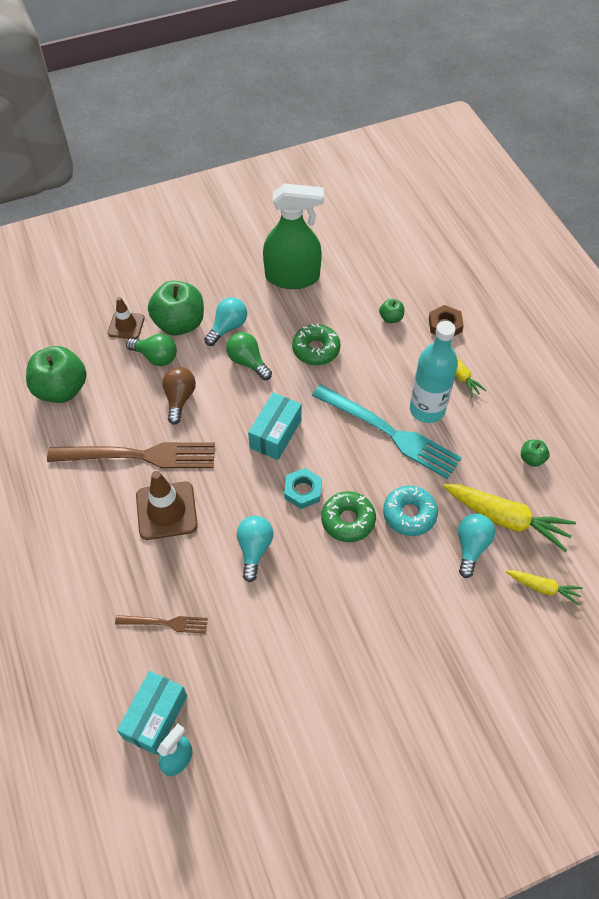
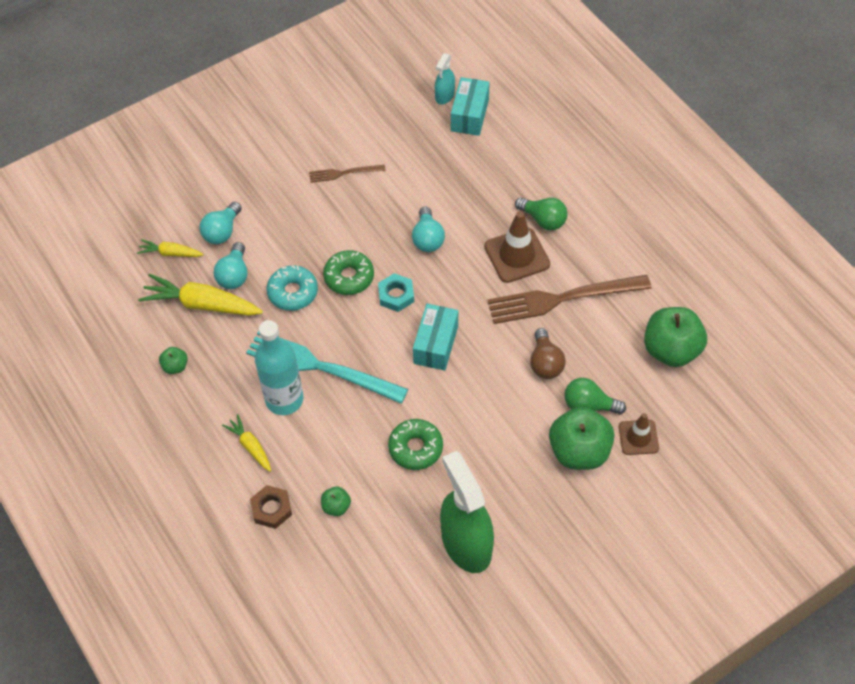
camera: 170 degrees right, 0 degrees up
(165, 623) = (485, 173): brown fork -> brown fork (343, 173)
(228, 327) = (522, 457): turquoise light bulb -> turquoise light bulb (222, 231)
(248, 362) = (487, 418): green light bulb -> green light bulb (543, 220)
(292, 277) = (466, 543): green spray bottle -> green spray bottle turned 75 degrees clockwise

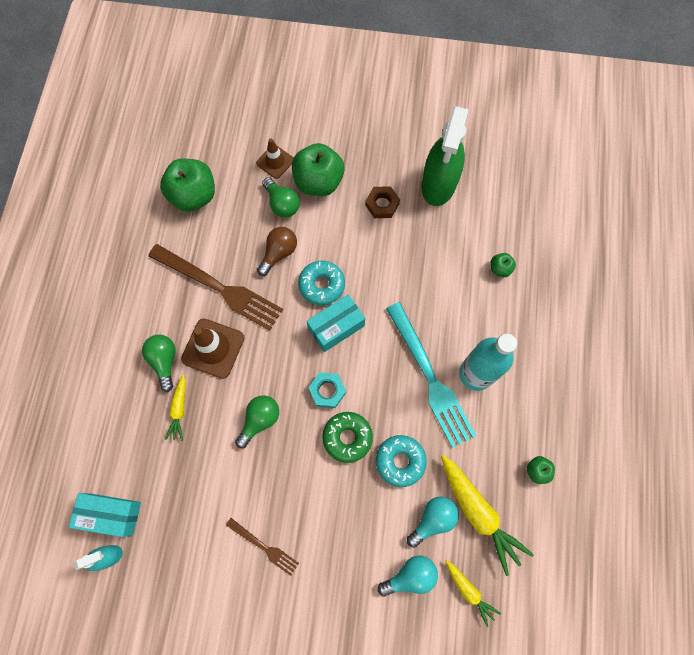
camera: 140 degrees left, 15 degrees up
(250, 446) = (526, 357): yellow carrot -> yellow carrot (179, 409)
(271, 509) = (544, 301): brown nut -> brown nut (382, 204)
(415, 448) = (416, 266): green donut -> none
(427, 238) = (260, 420): turquoise light bulb -> green light bulb
(470, 115) = (111, 514): turquoise box -> turquoise box turned 45 degrees clockwise
(481, 366) = (321, 285): none -> turquoise donut

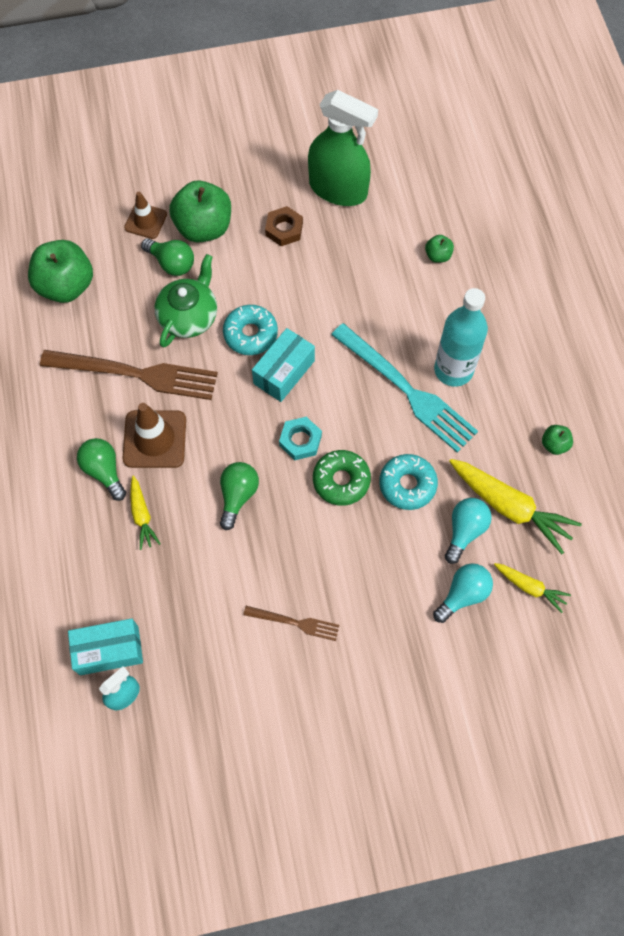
camera: 20 degrees left, 5 degrees down
(279, 253) = (189, 316): brown light bulb -> green teapot
(439, 184) = (338, 189): green spray bottle -> green spray bottle turned 60 degrees counterclockwise

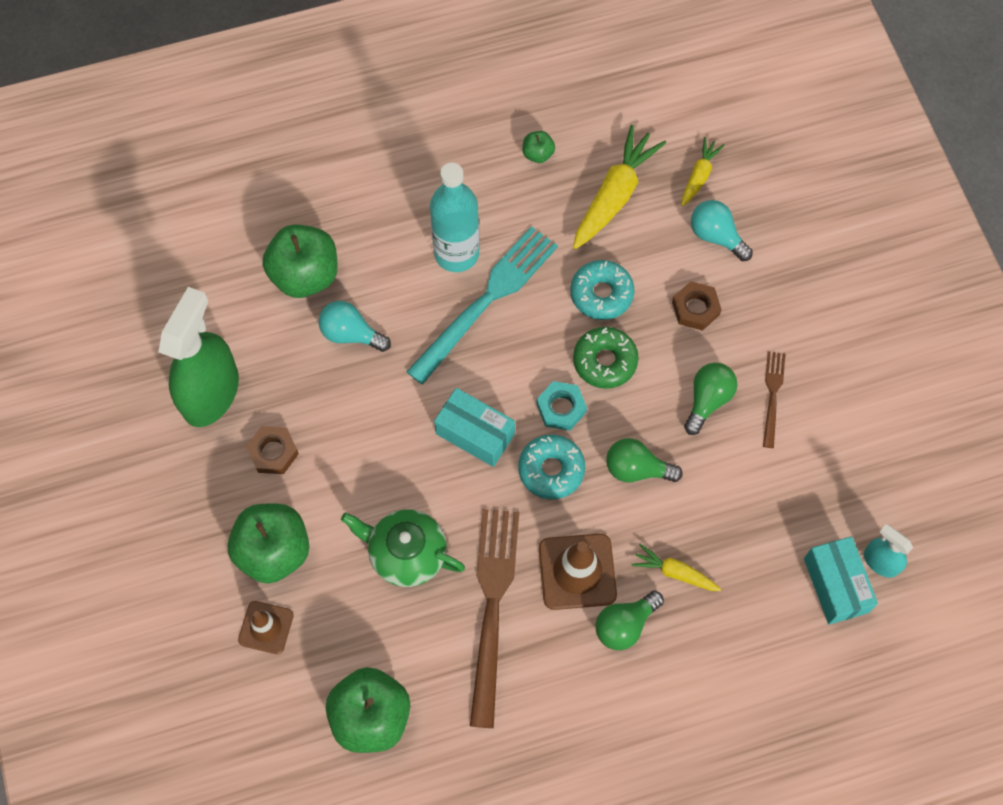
camera: 95 degrees left, 0 degrees up
(142, 515) = (675, 572): yellow carrot -> yellow carrot turned 135 degrees counterclockwise
(172, 263) = (330, 585): green light bulb -> green light bulb (708, 400)
(250, 334) = (426, 477): turquoise donut -> turquoise donut (551, 470)
(388, 565) = (695, 308): none -> brown nut
(438, 255) = (305, 275): green apple -> green apple, size x2.18
(465, 531) = (646, 236): turquoise light bulb -> turquoise light bulb (351, 334)

